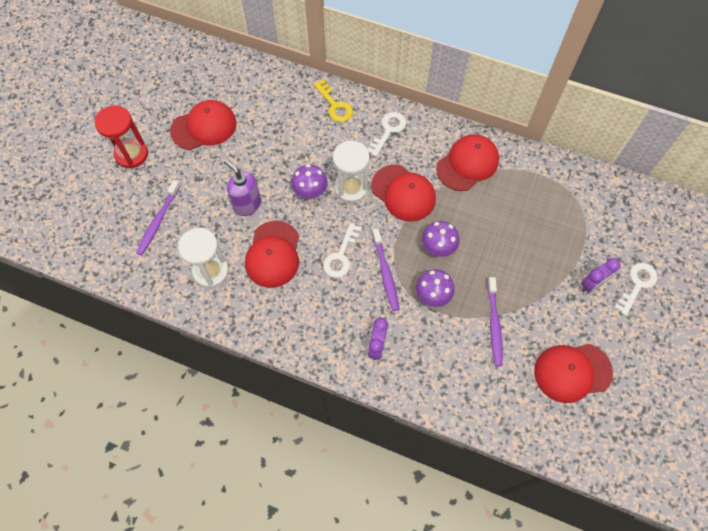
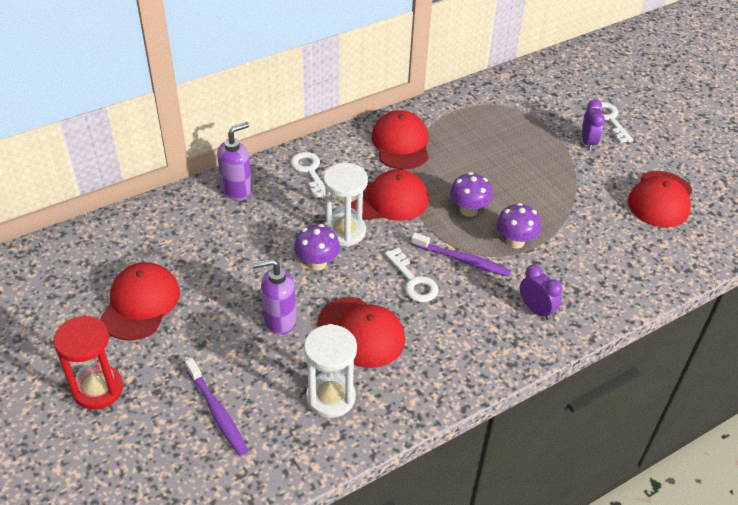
camera: 55 degrees left, 20 degrees down
(335, 105) = (237, 190): yellow key -> purple soap dispenser
(494, 324) = (578, 219): purple toothbrush -> none

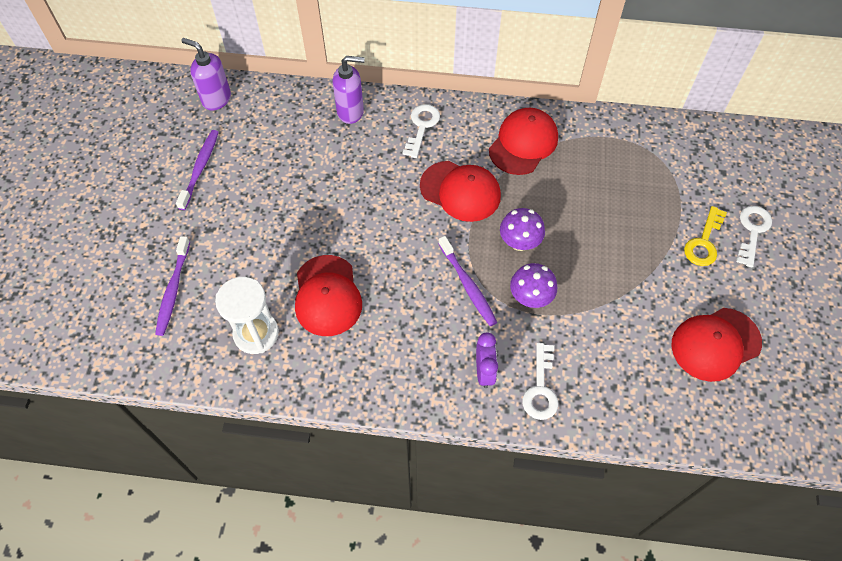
camera: 40 degrees right, 15 degrees up
(98, 389) = (118, 219): red hourglass -> none
(140, 303) = (200, 169): red cap -> purple toothbrush
(279, 321) = (278, 246): purple soap dispenser -> purple soap dispenser (216, 99)
(317, 263) = (351, 214): purple mushroom -> none
(344, 231) = (398, 199): white hourglass -> none
(413, 281) = (409, 278): white key -> white key (540, 388)
(588, 142) = (704, 242): purple clock -> yellow key

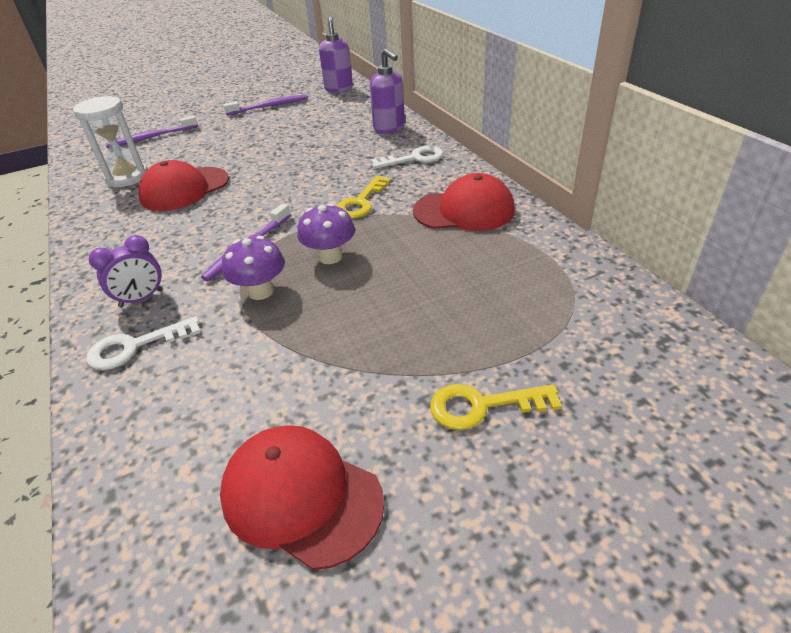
camera: 60 degrees right, 20 degrees down
(460, 191) = (361, 202): red cap -> yellow key
(752, 231) = (565, 457): white key -> none

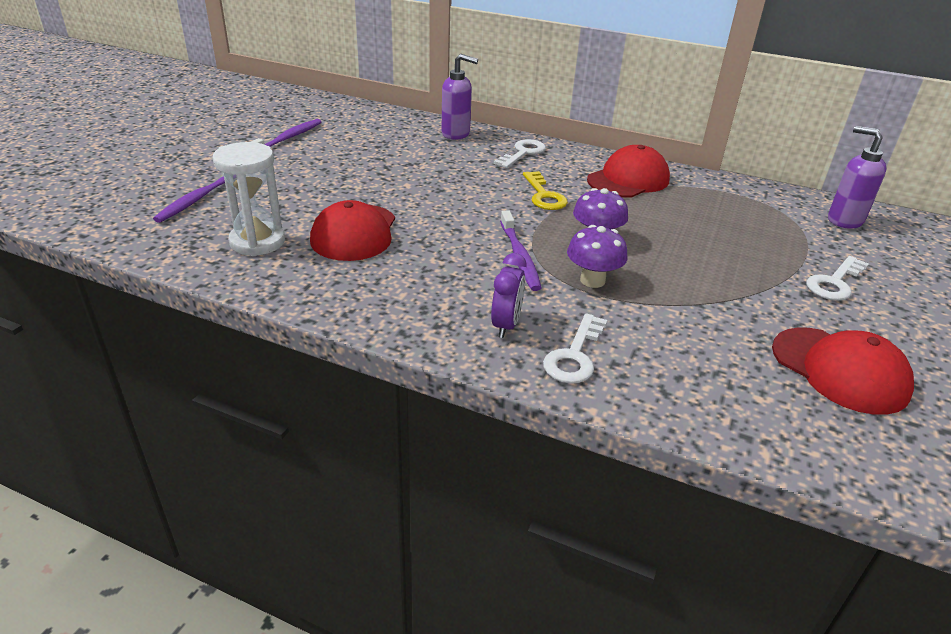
camera: 45 degrees left, 5 degrees down
(301, 496) = (839, 370): red cap -> red cap turned 120 degrees counterclockwise
(338, 88) = (334, 108): purple soap dispenser -> purple soap dispenser (844, 220)
(483, 406) = (835, 282): yellow key -> white key

